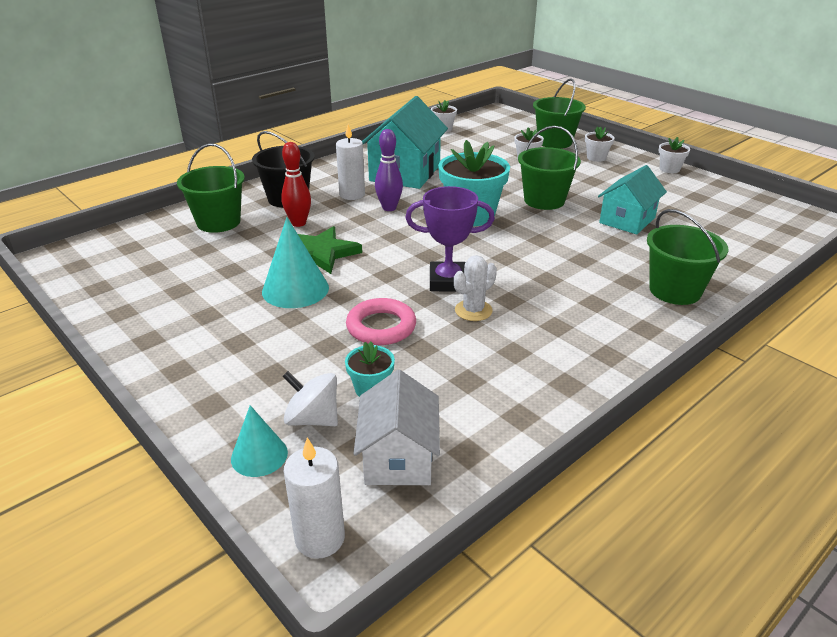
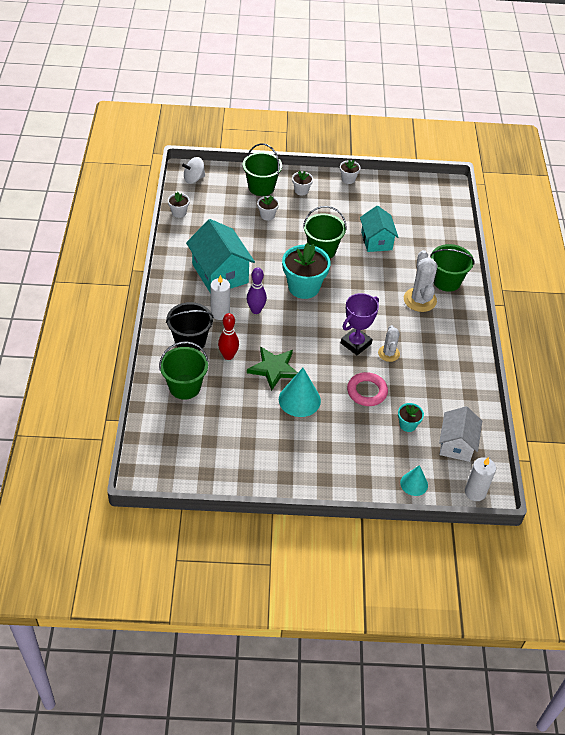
camera: 50 degrees left, 15 degrees up
(313, 419) = (408, 455): white spinning top -> white spinning top (194, 179)
(398, 457) = (456, 444): white house -> white house turned 60 degrees clockwise
(603, 288) = (420, 300): none -> white cactus

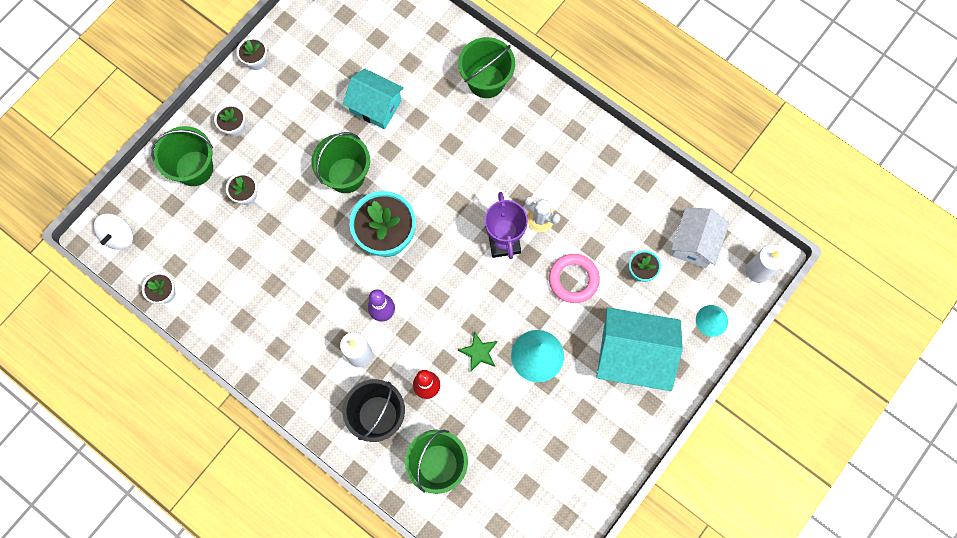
camera: 50 degrees left, 25 degrees up
(220, 273) = (299, 313): turquoise house -> turquoise house (632, 356)
(274, 369) = (479, 352): green star -> green star, size x0.60
(420, 300) = (492, 129): white cactus -> none
(456, 444) = (694, 243): white house -> white house turned 60 degrees clockwise

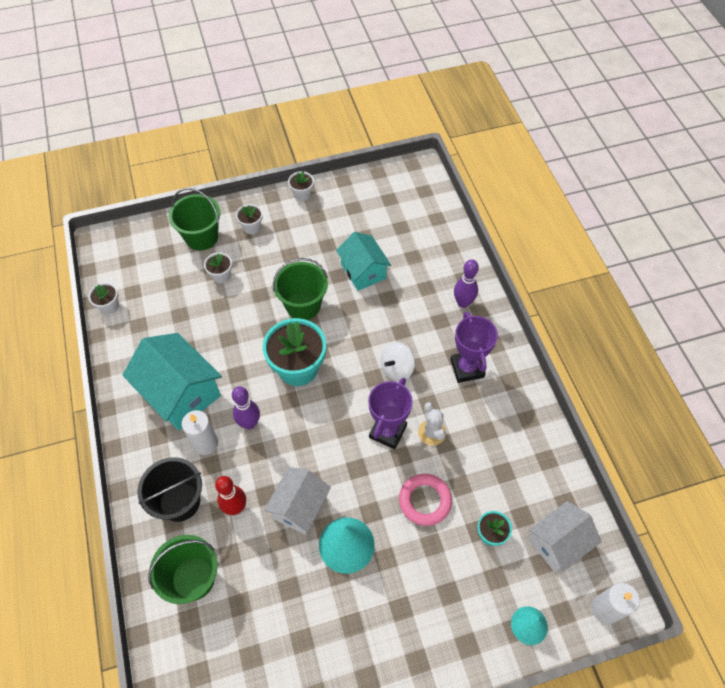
camera: 35 degrees right, 15 degrees down
(119, 236) = (114, 250): white spinning top -> white spinning top (397, 369)
(479, 352) = (299, 507): green star -> white house
(486, 81) = (463, 303): green bucket -> purple bowling pin
(531, 142) = (467, 368): none -> purple trophy
(632, 356) = (431, 605): turquoise house -> turquoise house (181, 393)

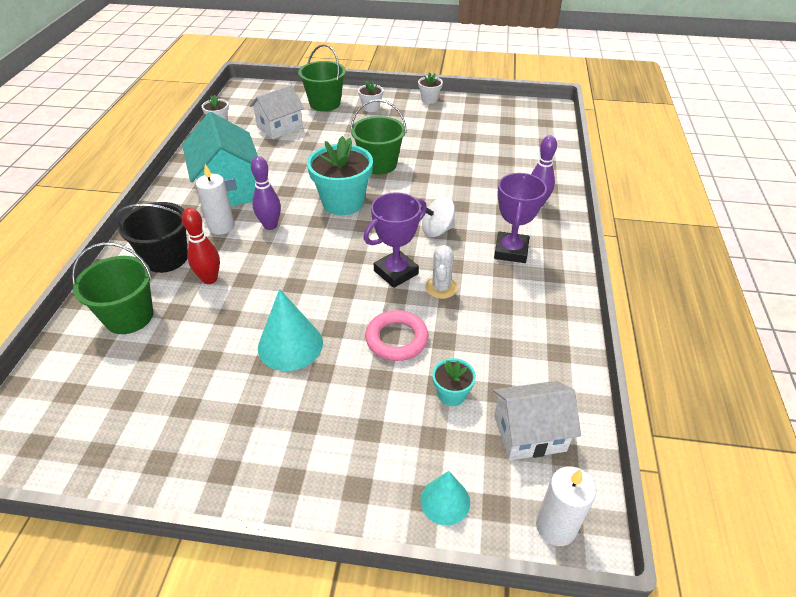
camera: 25 degrees right, 15 degrees down
(221, 276) = (322, 129): white flower pot -> none
(299, 507) = (268, 299): white house -> white house (280, 127)
(363, 271) = (451, 157): turquoise house -> none

